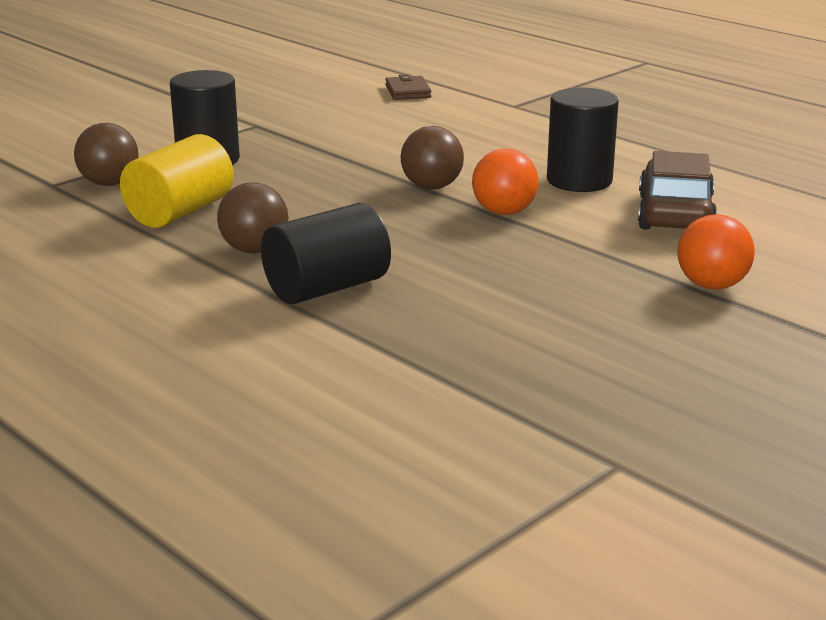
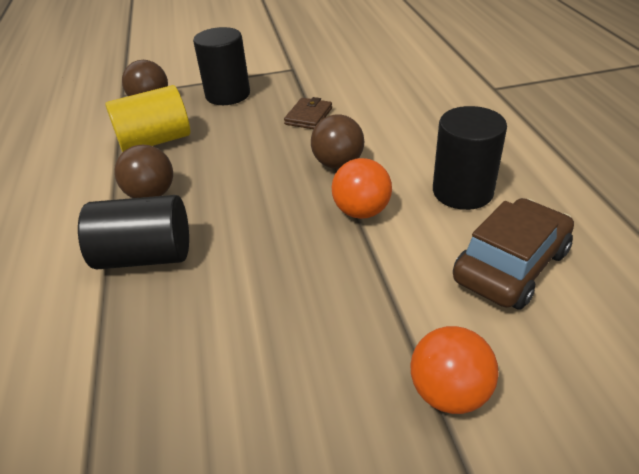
camera: 35 degrees right, 15 degrees up
(408, 91) = (427, 57): brown wallet -> brown wallet (308, 116)

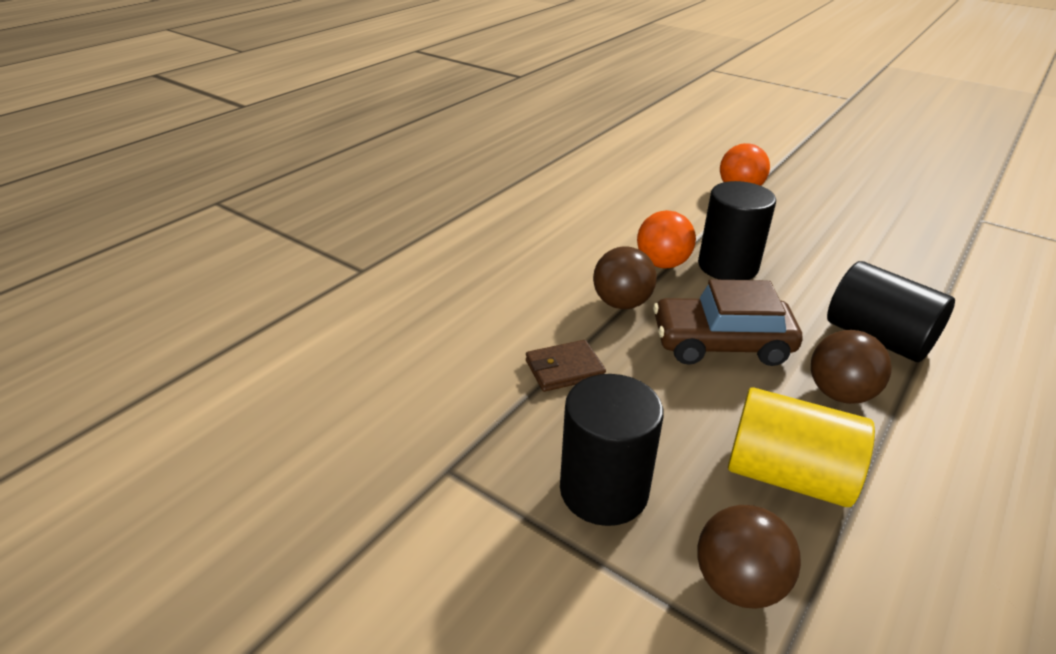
camera: 135 degrees left, 5 degrees down
(462, 191) = (574, 233): black cylinder -> black cylinder (727, 266)
(510, 265) = (626, 198): brown car -> brown car (721, 344)

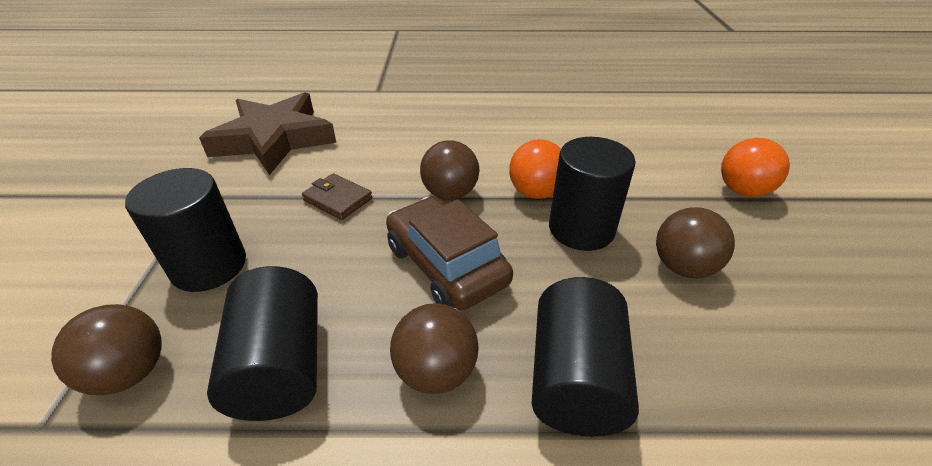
camera: 55 degrees right, 5 degrees up
(380, 377) = (274, 139): none -> brown star
(787, 475) = (280, 366): yellow cylinder -> black cylinder
(800, 250) = (683, 267): none -> brown ball

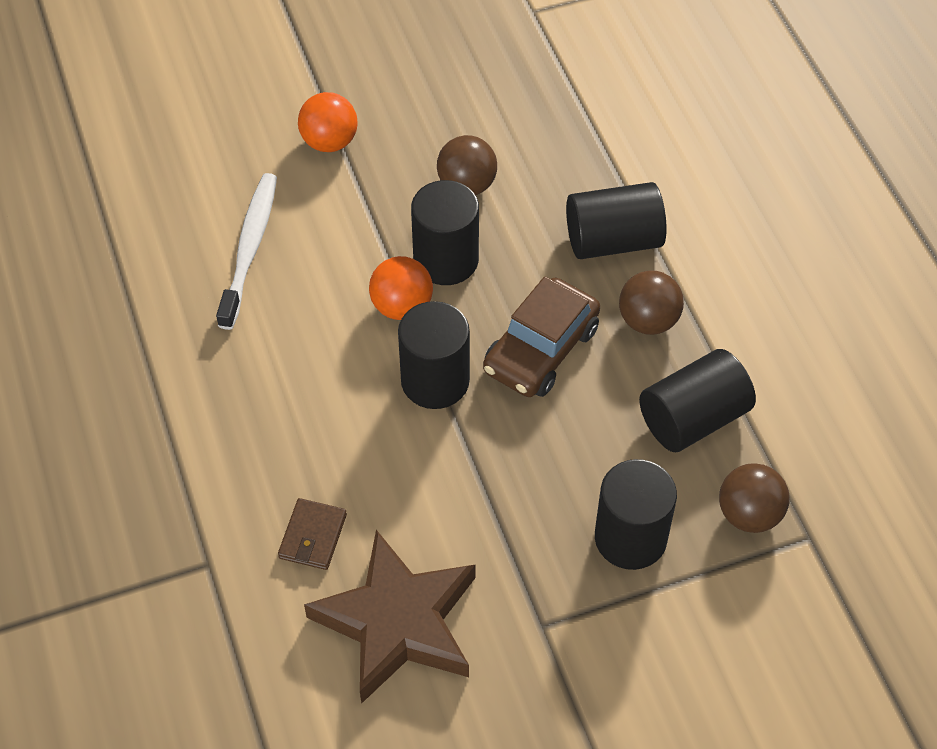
camera: 110 degrees left, 15 degrees up
(338, 199) = (489, 481): brown wallet -> brown wallet (313, 536)
(450, 194) = (435, 381): brown ball -> black cylinder
(618, 135) = (249, 249): none -> white toothbrush

